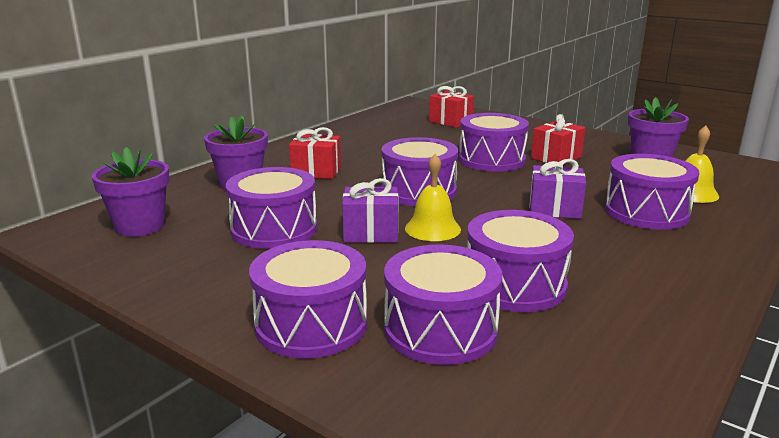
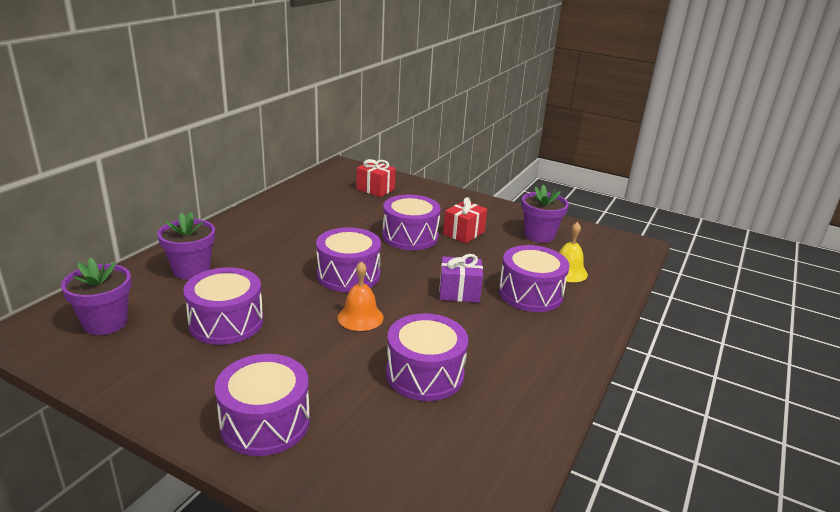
camera: 10 degrees left, 5 degrees up
(316, 171) = (258, 253): red gift -> none
(371, 233) = (309, 323): purple gift -> none
(432, 228) = (360, 317): yellow bell -> orange bell
(440, 330) = (367, 422): purple drum -> none

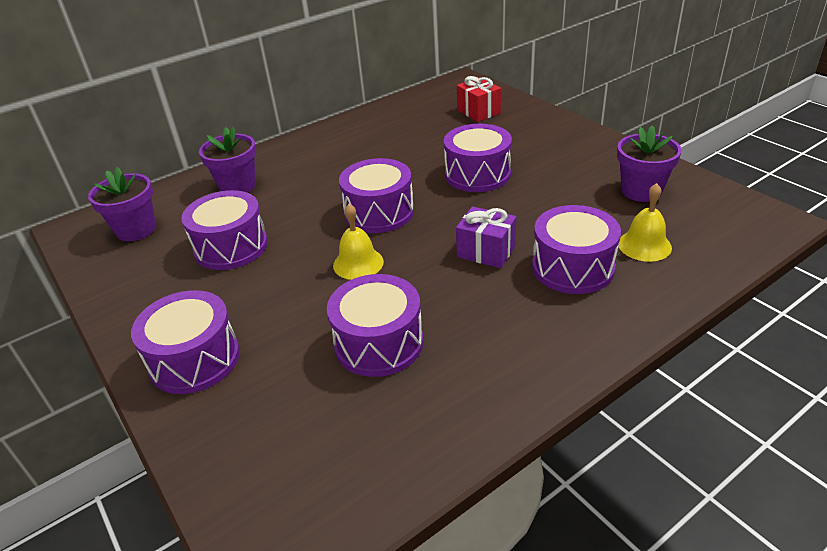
camera: 30 degrees right, 10 degrees up
(360, 317) = (358, 263): orange bell -> yellow bell
(463, 233) = (544, 177): red gift -> none

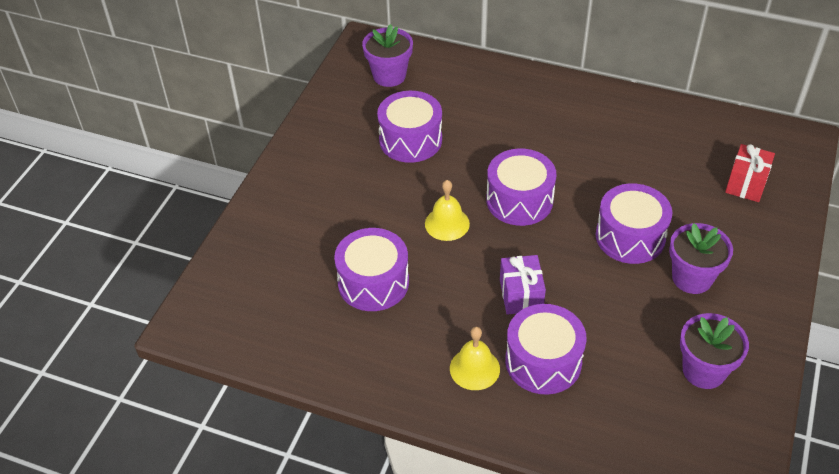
camera: 55 degrees right, 10 degrees up
(195, 359) = (295, 196): purple drum -> none
(237, 186) = (483, 93): purple flower pot -> purple flower pot (692, 278)
(644, 245) = (613, 401): yellow bell -> yellow bell (474, 368)

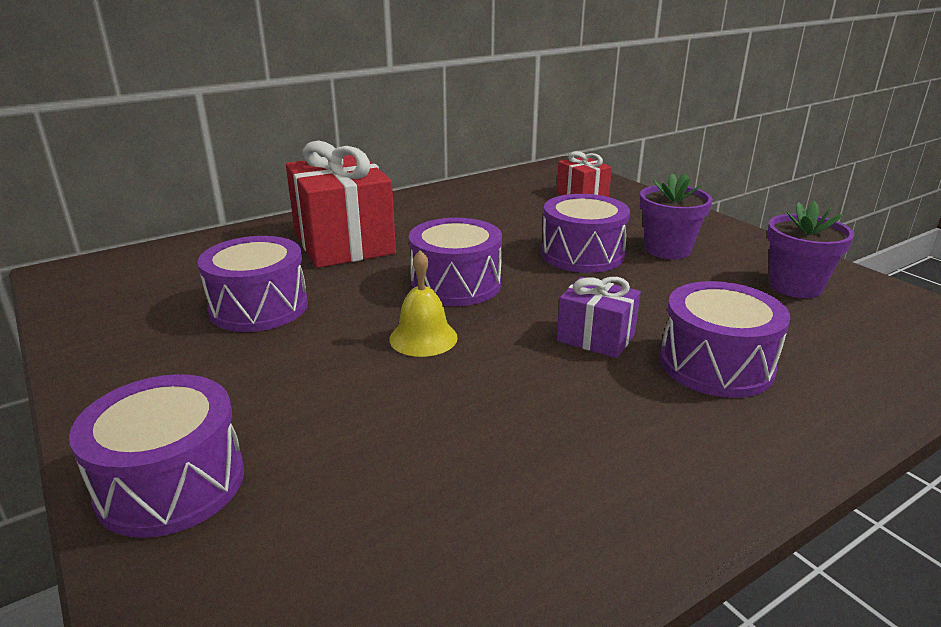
camera: 55 degrees left, 20 degrees down
(373, 282) = (443, 437): purple drum -> purple drum (171, 483)
(389, 76) = (143, 280): purple flower pot -> none
(474, 368) = (689, 418): yellow bell -> none
(517, 116) = (343, 243): none -> red gift

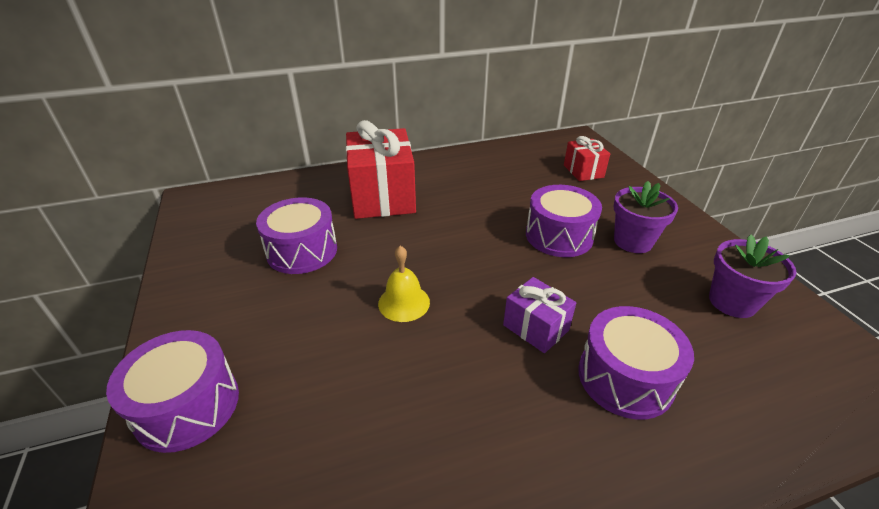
camera: 15 degrees right, 10 degrees up
(455, 284) = (448, 252): purple drum -> none

